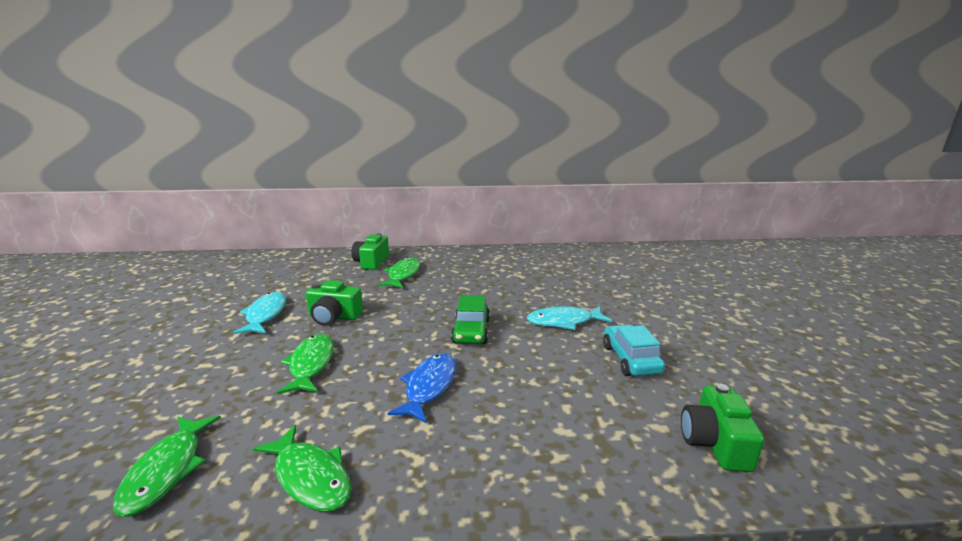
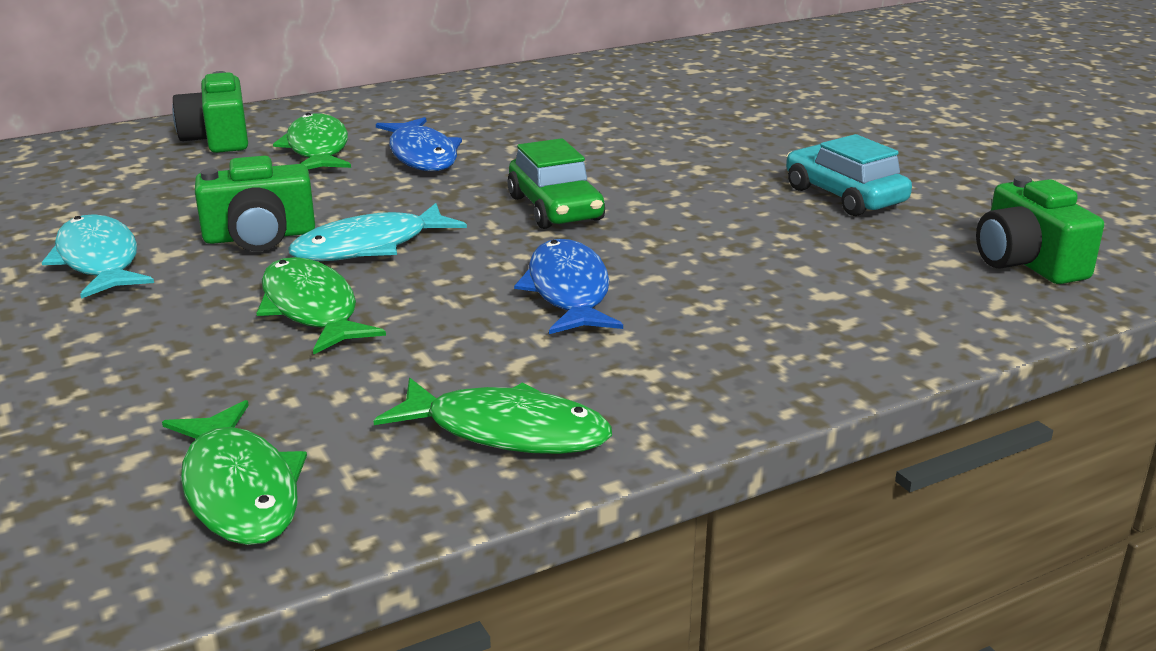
camera: 25 degrees left, 5 degrees up
(441, 287) = (422, 155): none -> blue fish
(564, 321) = (698, 168): turquoise fish -> turquoise fish (369, 246)

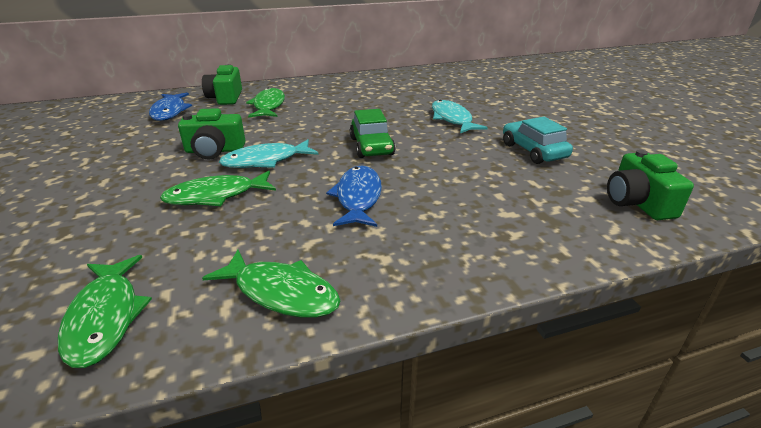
camera: 10 degrees right, 5 degrees up
(99, 261) = (130, 158): turquoise fish -> turquoise fish (452, 119)
(312, 309) = (216, 196): green fish -> green fish turned 90 degrees counterclockwise
(422, 155) = (317, 112): blue fish -> blue fish (170, 112)

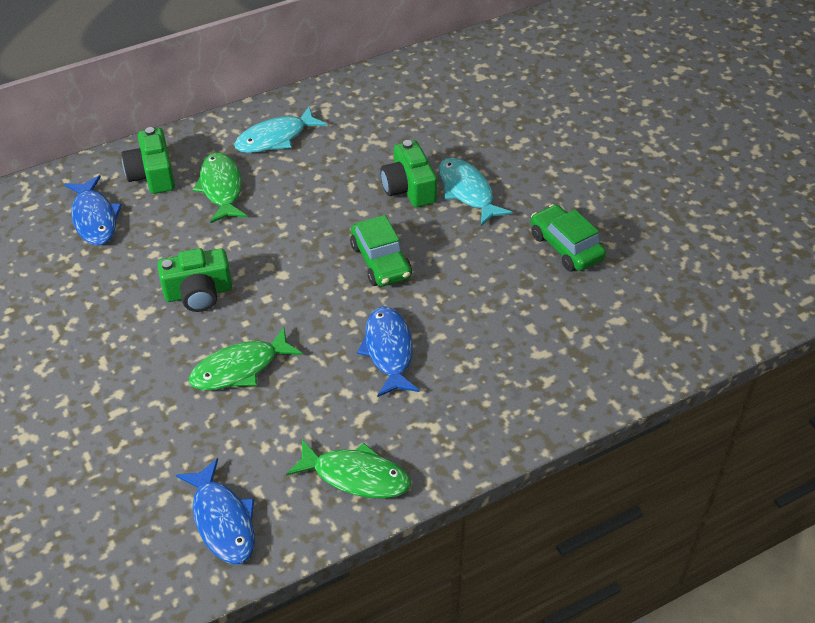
camera: 10 degrees left, 15 degrees up
(105, 317) = (222, 520): green fish -> blue fish
(265, 161) = (267, 304): turquoise fish -> turquoise fish (275, 138)
(533, 151) = (566, 247): turquoise car -> green car
(637, 202) = (665, 320): green camera -> green camera (409, 188)

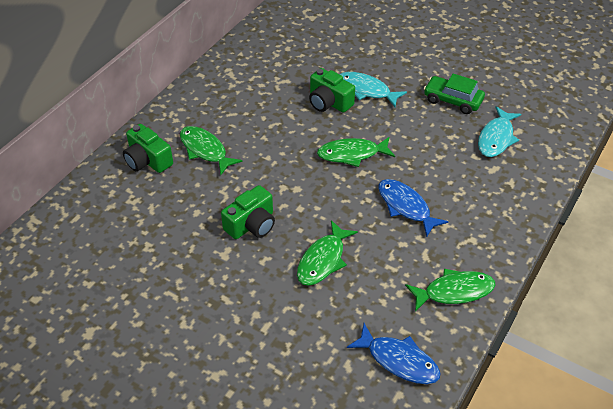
camera: 30 degrees left, 0 degrees up
(94, 218) = (131, 206): blue fish -> none
(275, 138) = (213, 103): turquoise fish -> turquoise fish (496, 138)
(381, 261) = (352, 154): green car -> green fish

